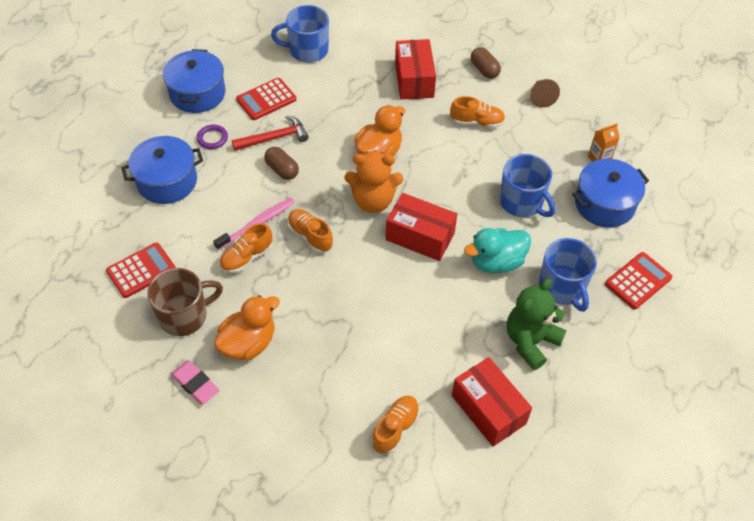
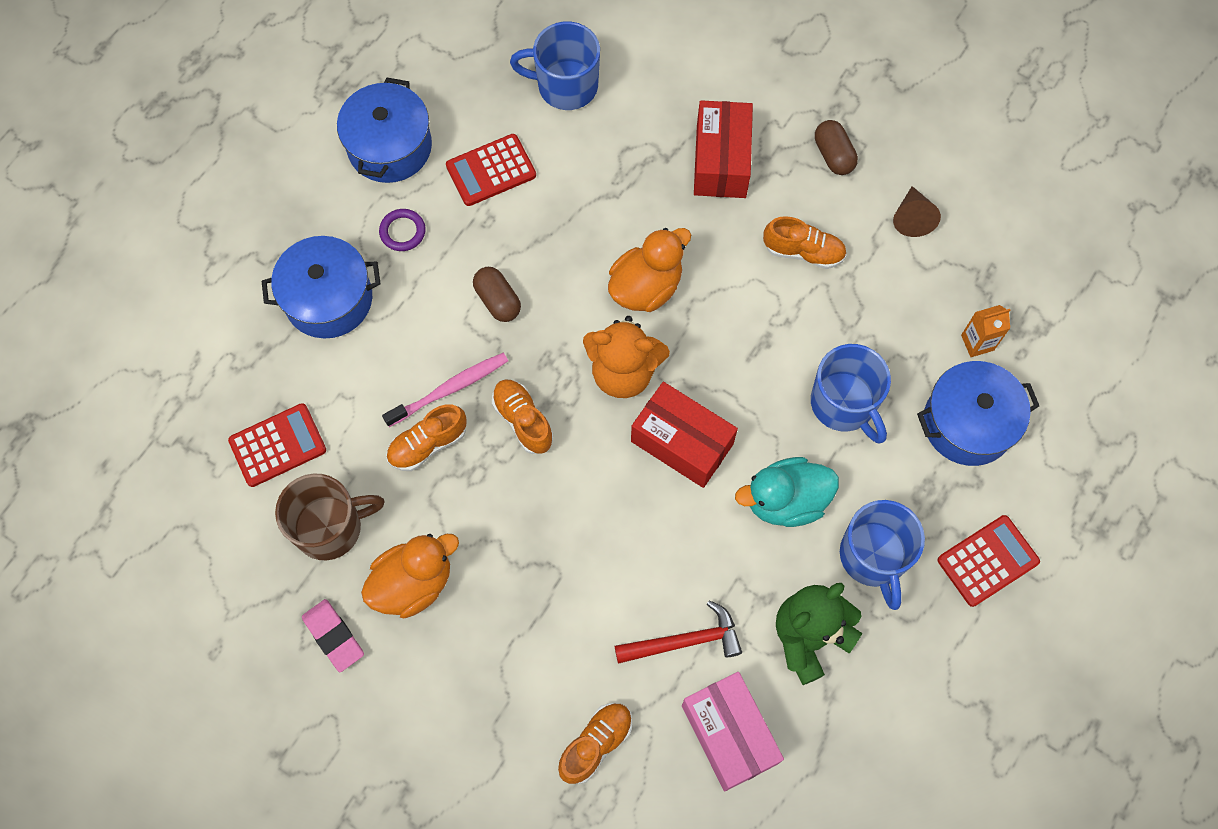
camera: 10 degrees right, 15 degrees up
(274, 138) = (494, 242): red hammer -> red hammer (684, 641)
(488, 409) = (729, 734): red box -> pink box

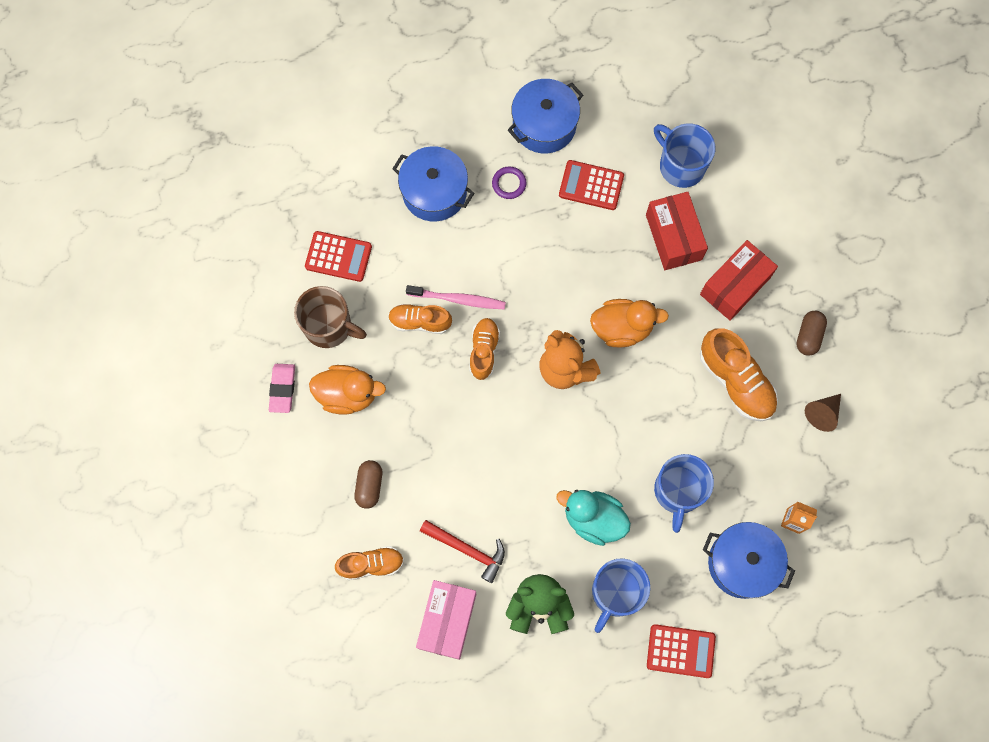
camera: 40 degrees right, 5 degrees up
(498, 300) = (529, 268): brown capsule -> brown capsule (369, 486)
(682, 442) = (563, 437): red box -> red box (673, 237)
(803, 252) = (736, 381): orange shoe -> orange shoe, size x1.57

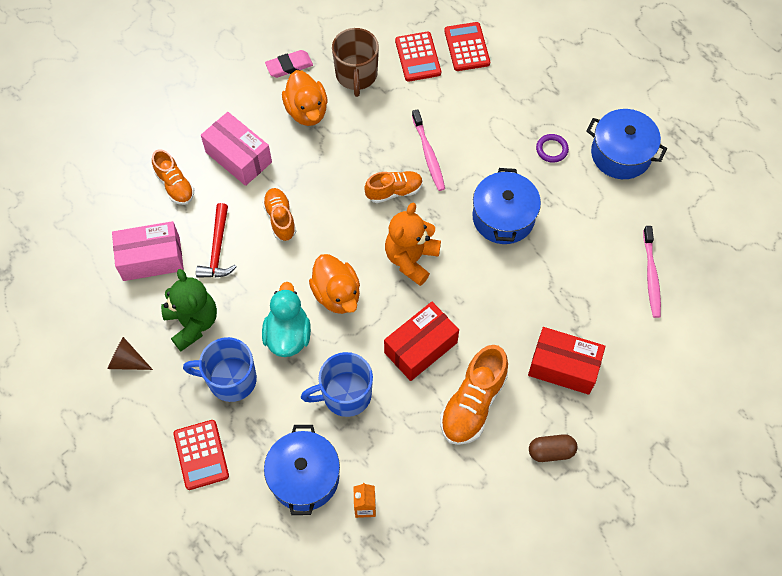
camera: 65 degrees right, 10 degrees down
(369, 486) = (238, 157): brown capsule -> pink box
(420, 322) = (394, 135): orange shoe -> orange shoe (280, 218)
(434, 192) = (511, 99): blue pot -> blue pot (503, 217)
(591, 185) = (588, 212): red calculator -> red calculator (467, 47)
(622, 328) = (471, 289): orange duck -> orange duck (337, 294)
(673, 237) = (580, 297): red box -> red box (420, 347)
(681, 165) = (651, 276): blue mug -> pink toothbrush
(822, 413) = (482, 494): brown cone -> brown cone (127, 361)

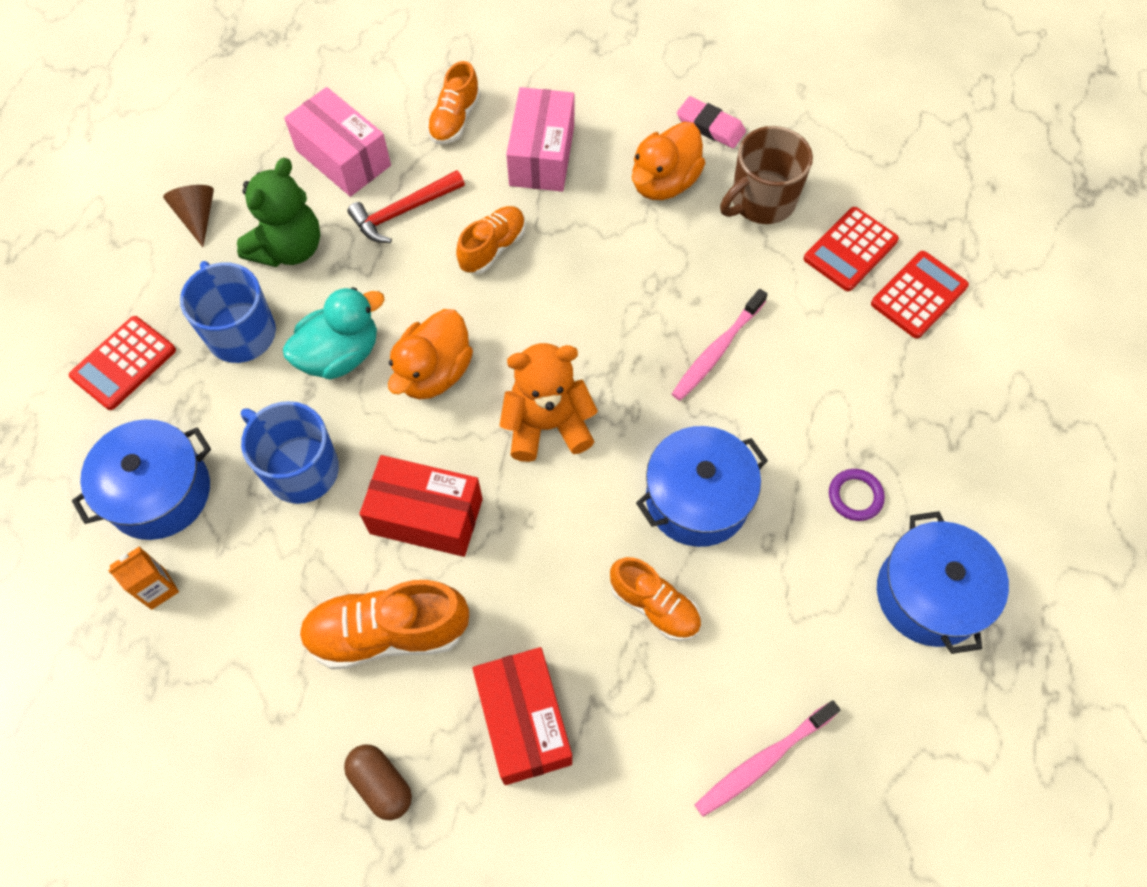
camera: 55 degrees right, 0 degrees up
(394, 191) = (630, 345): orange shoe -> orange shoe (654, 606)

